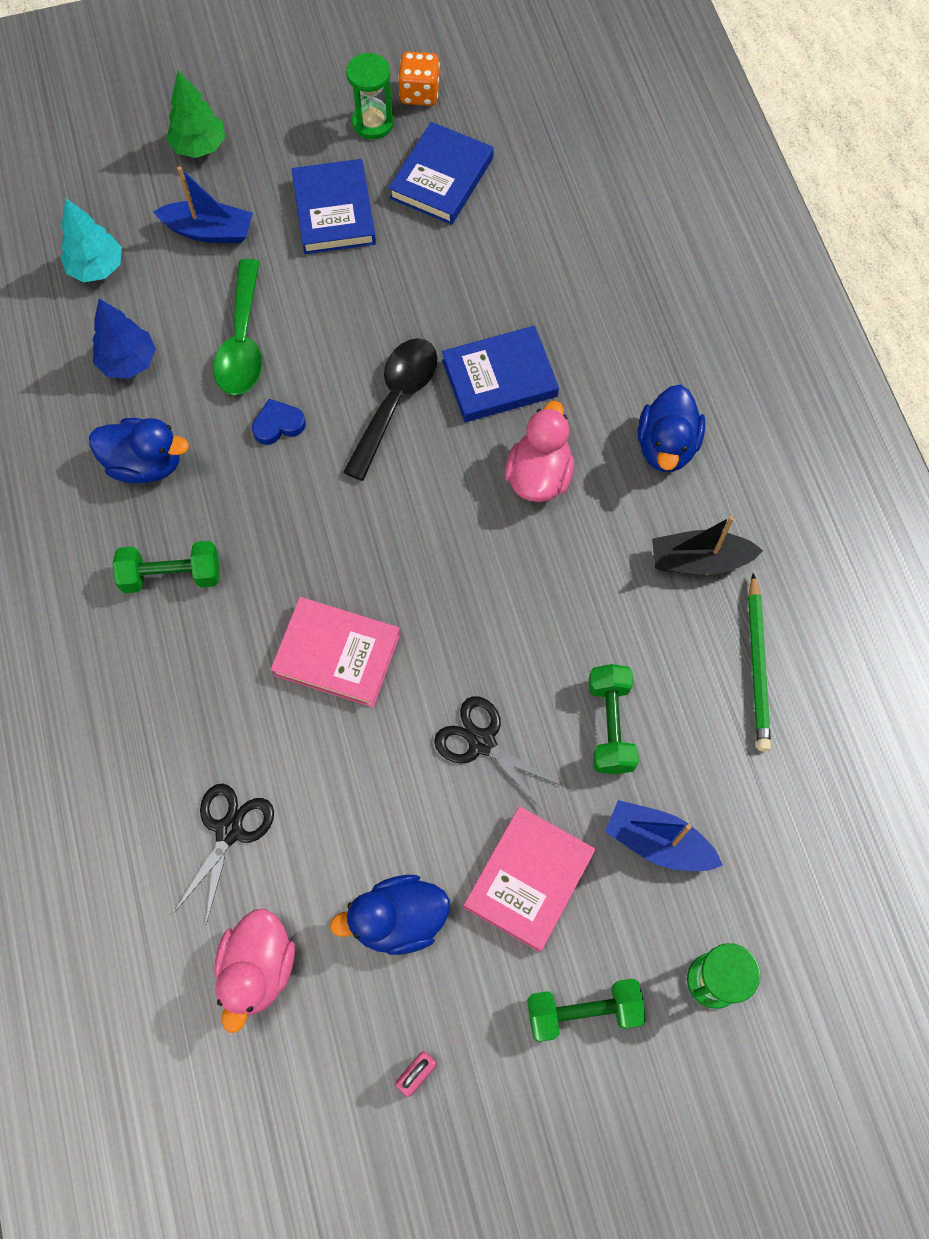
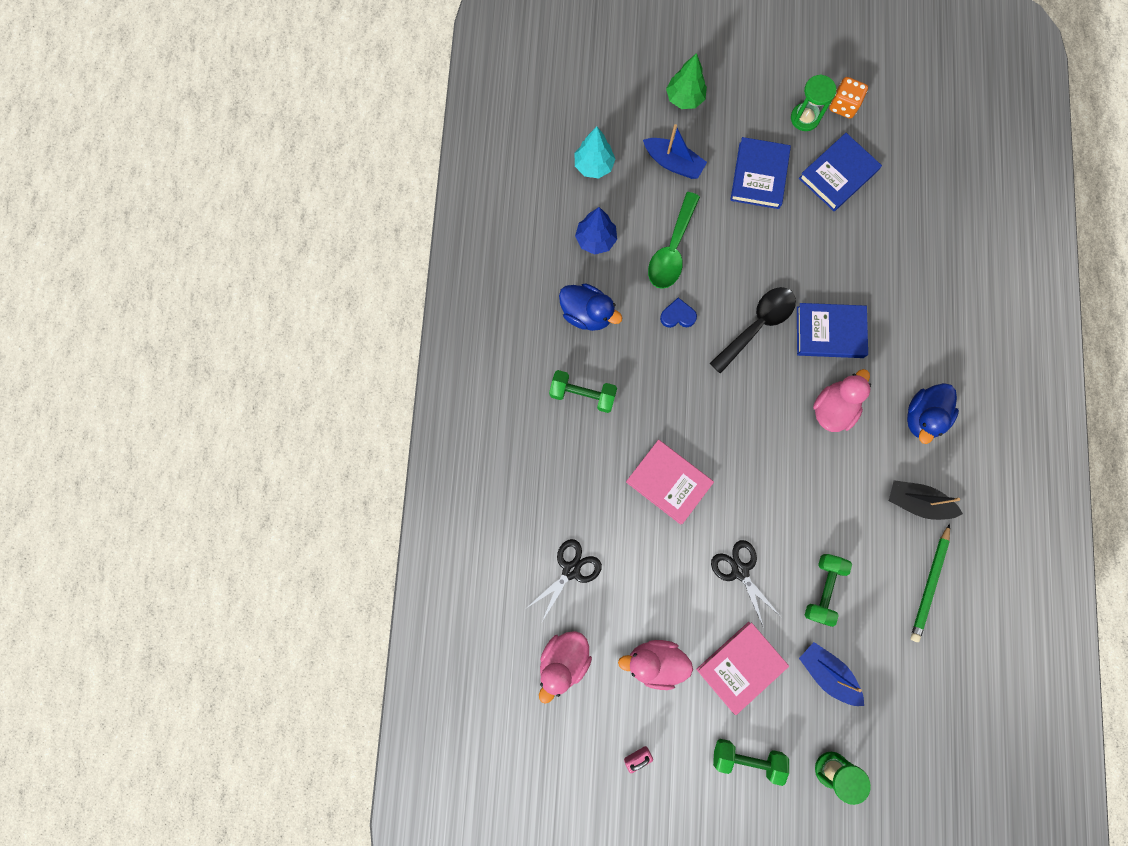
camera: 20 degrees right, 10 degrees up
(398, 920) = (655, 662): blue duck -> pink duck

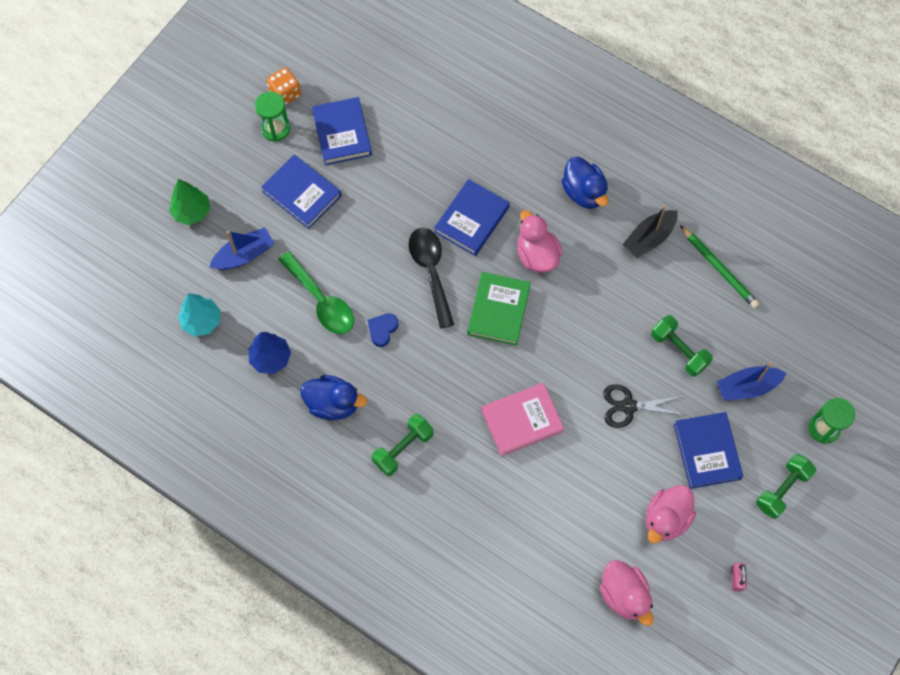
camera: 60 degrees left, 10 degrees down
(571, 570) = (551, 545): black scissors -> none
(587, 314) = (333, 403): blue duck -> blue duck turned 45 degrees clockwise
(741, 667) = (707, 451): pink book -> blue book
(758, 404) = (498, 310): none -> green book

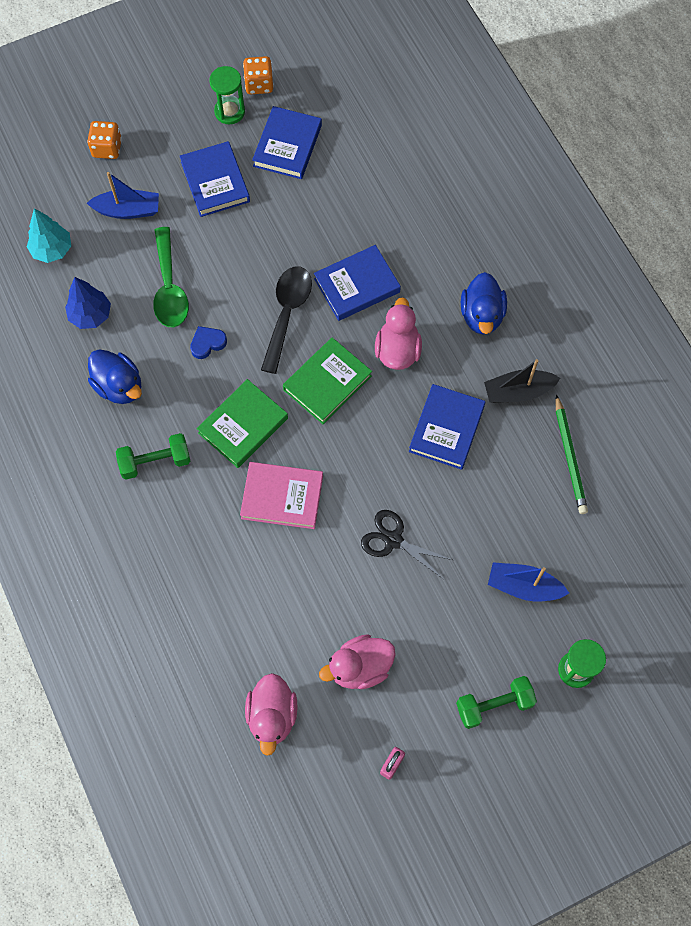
camera: 30 degrees right, 0 degrees up
(192, 212) = (107, 148): green tree -> orange dice
(454, 381) = (243, 425): none -> green book
(679, 350) = (478, 514): green dumbbell -> none
(707, 451) = (442, 626): blue book -> blue book (446, 429)

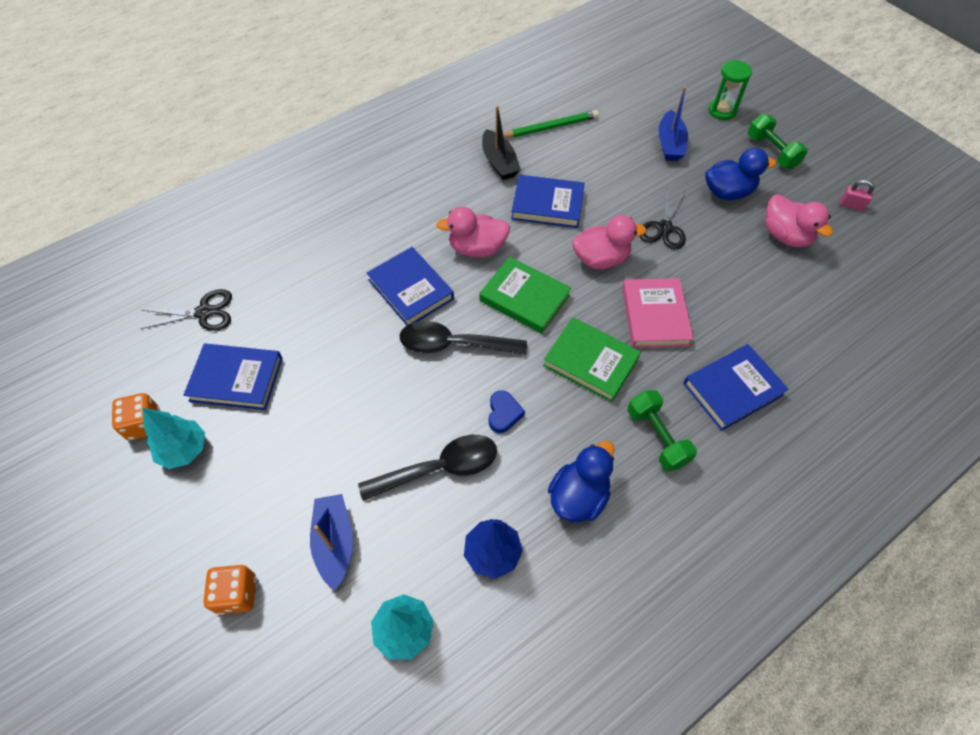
camera: 100 degrees left, 10 degrees down
(169, 288) = (439, 468): green spoon -> black spoon
(207, 343) = (503, 413): blue heart -> blue heart turned 135 degrees counterclockwise
(215, 182) = (288, 446): blue book -> blue book (732, 389)
(229, 112) = (184, 450): green hourglass -> turquoise tree
(272, 716) = (859, 290): pink duck -> pink duck (600, 259)
(363, 120) = (204, 313): none -> black scissors
(482, 315) = (428, 193): blue duck -> blue duck (727, 192)

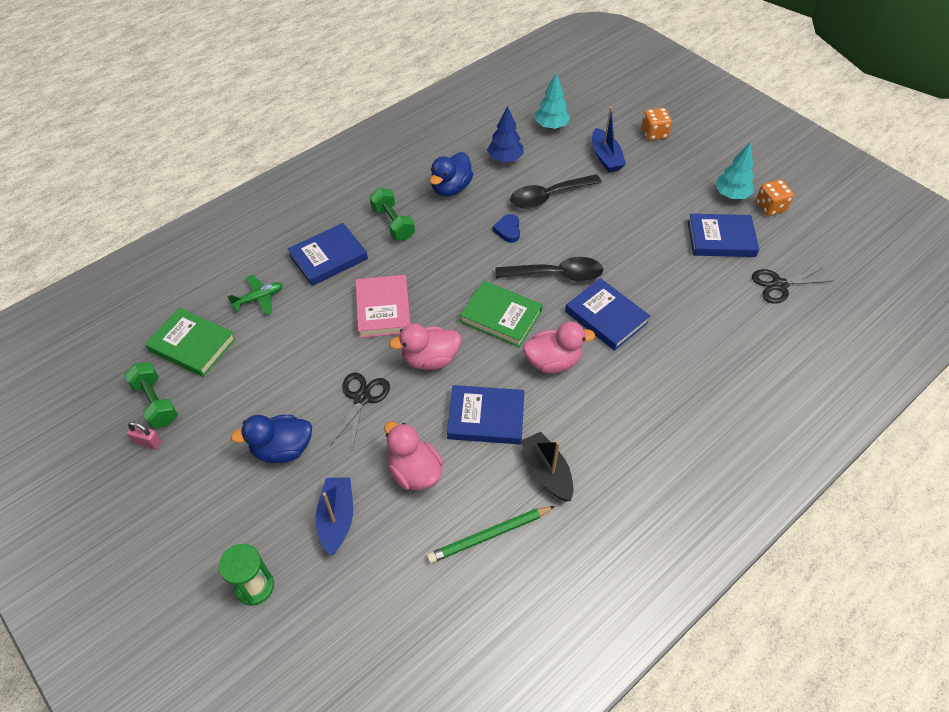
camera: 175 degrees right, 5 degrees down
(590, 362) = (441, 269): green book -> green book (192, 345)
(772, 152) = (210, 516): green dumbbell -> green dumbbell (156, 403)
(785, 236) = (236, 398): pink duck -> pink duck (414, 472)
(801, 339) = (259, 298): none -> green plane

